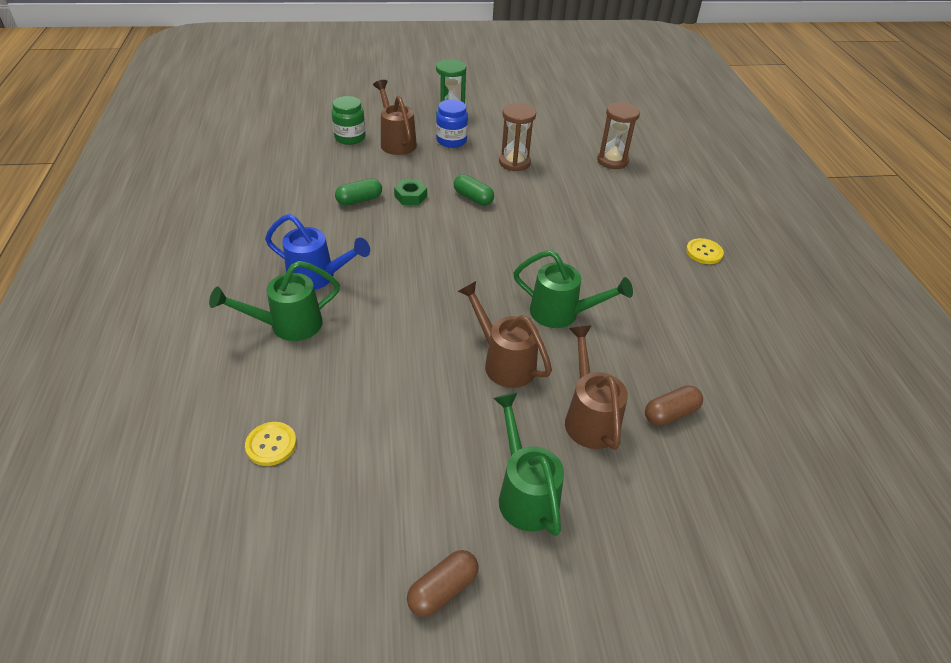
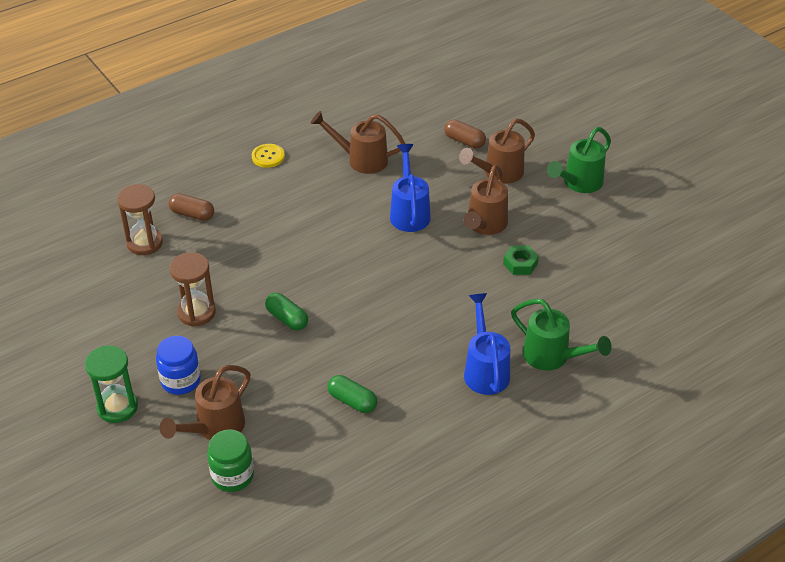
camera: 115 degrees left, 0 degrees up
(271, 444) = (653, 305): yellow button -> none
(410, 196) = (317, 365): green nut -> green nut (520, 264)
(443, 590) = (663, 193): brown capsule -> brown capsule (192, 214)
(473, 198) = (287, 318): green capsule -> green capsule turned 60 degrees counterclockwise
(561, 313) = (409, 213): green watering can -> blue watering can
(670, 312) = (361, 160): none -> brown watering can

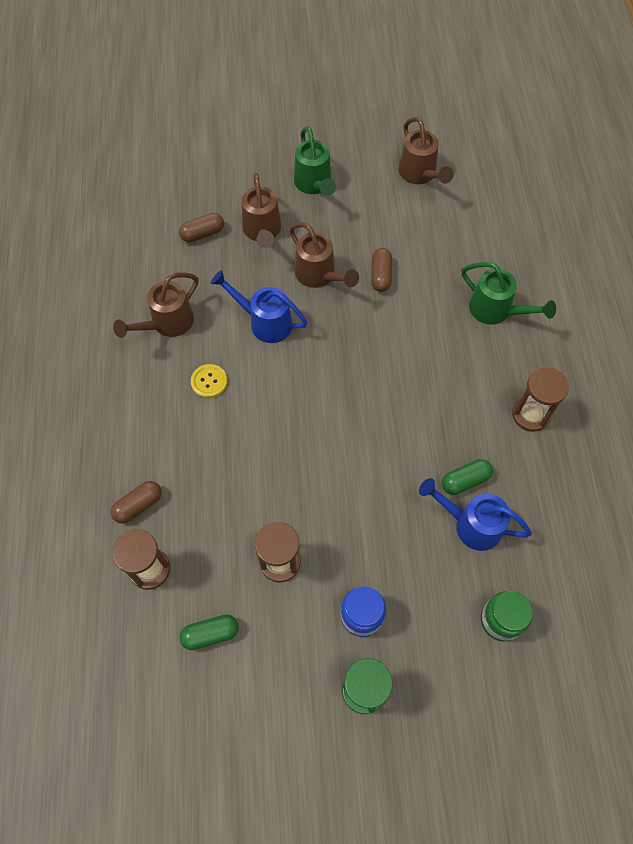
camera: 60 degrees left, 20 degrees up
(215, 428) = (436, 610): brown watering can -> brown watering can (419, 174)
(268, 157) = (103, 399): yellow button -> yellow button (209, 382)
(287, 318) = (336, 486): green capsule -> green capsule (210, 634)
(457, 424) = (530, 415): none -> brown hourglass
(485, 370) = (484, 364): blue watering can -> blue watering can (471, 524)
(520, 264) = (380, 275): green nut -> brown capsule
(552, 357) = (495, 311): green watering can -> green watering can turned 60 degrees clockwise

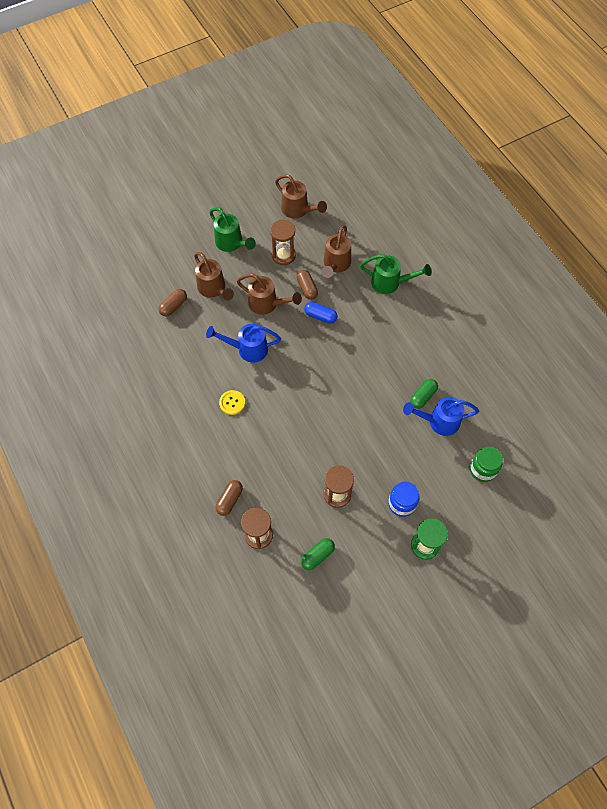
camera: 25 degrees left, 0 degrees up
(167, 323) = (183, 376): brown watering can -> brown watering can (335, 264)
(380, 318) = (320, 316): none -> blue capsule
(530, 415) = (442, 340): brown hourglass -> brown hourglass (283, 255)

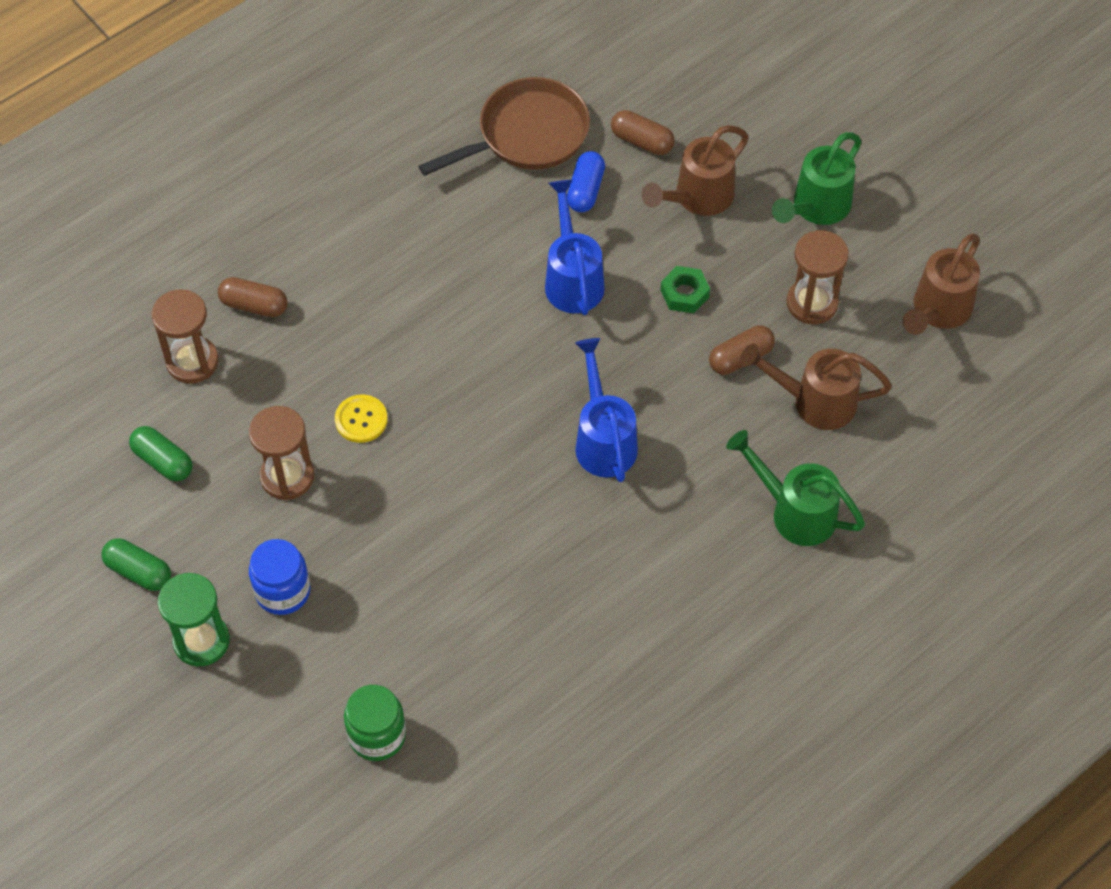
camera: 80 degrees right, 5 degrees down
(155, 355) = (527, 135): none -> brown pan
(232, 403) = (450, 274): yellow button -> yellow button (361, 420)
(267, 304) = (684, 294): brown watering can -> green nut
(320, 316) = (678, 392): blue capsule -> blue capsule (585, 190)
(390, 283) = (795, 512): green watering can -> green watering can turned 120 degrees clockwise
(423, 397) = (526, 605): green capsule -> green capsule (139, 571)
(439, 421) = (473, 642): blue watering can -> blue watering can (603, 440)

